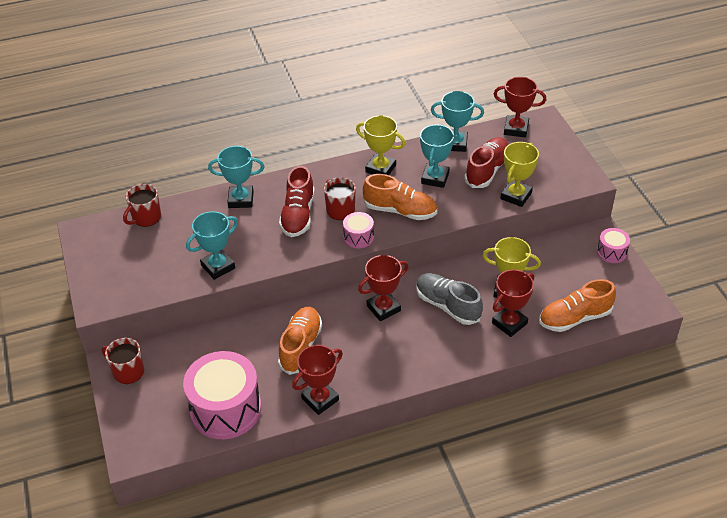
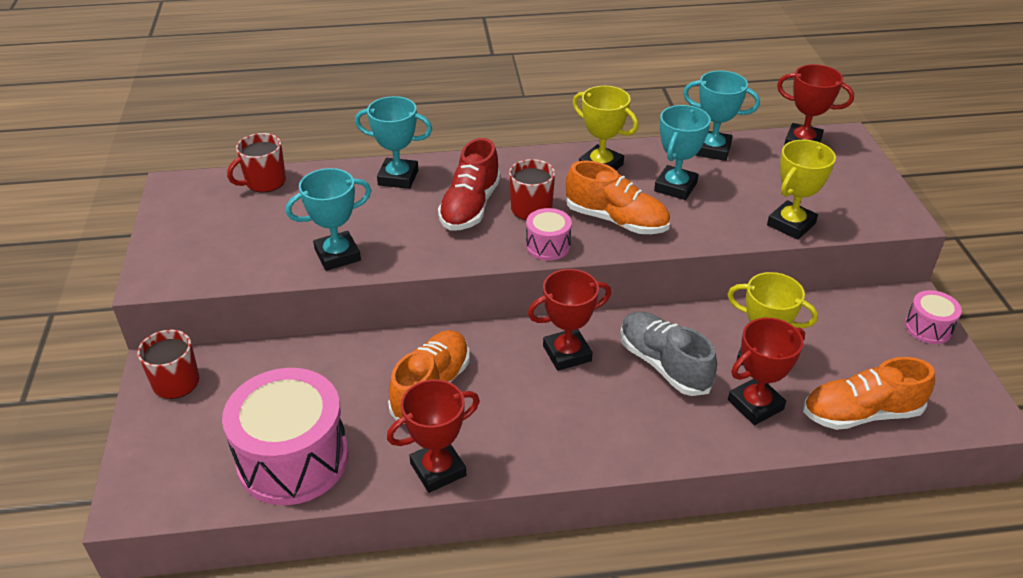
camera: 10 degrees right, 5 degrees down
(487, 170) = (753, 187): red shoe -> none

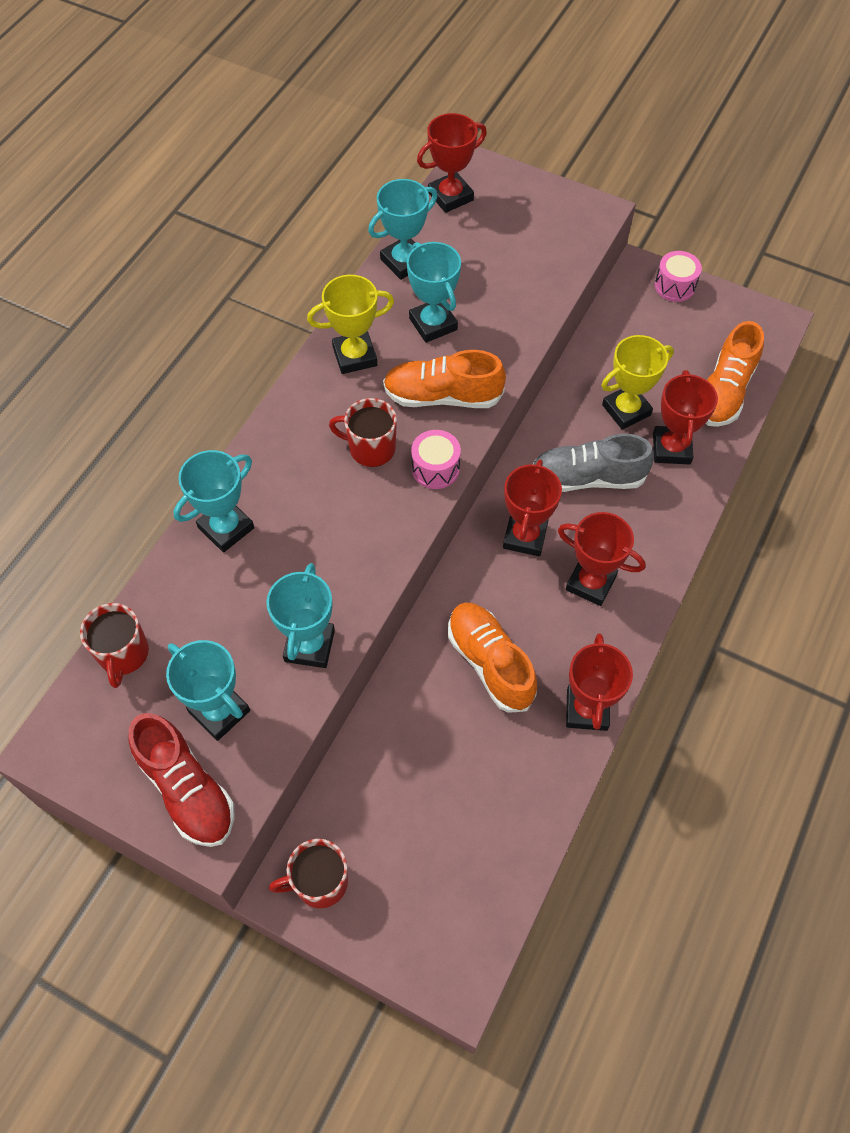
camera: 55 degrees left, 20 degrees up
(252, 240) = (219, 711): none -> turquoise trophy
(293, 459) = (498, 819): pink drum -> none
(470, 207) = (327, 494): red shoe -> red shoe (187, 789)
(563, 414) = (590, 583): none -> red trophy
(616, 220) = (442, 396): orange shoe -> orange shoe turned 150 degrees counterclockwise
(791, 224) = (547, 284): yellow trophy -> none

